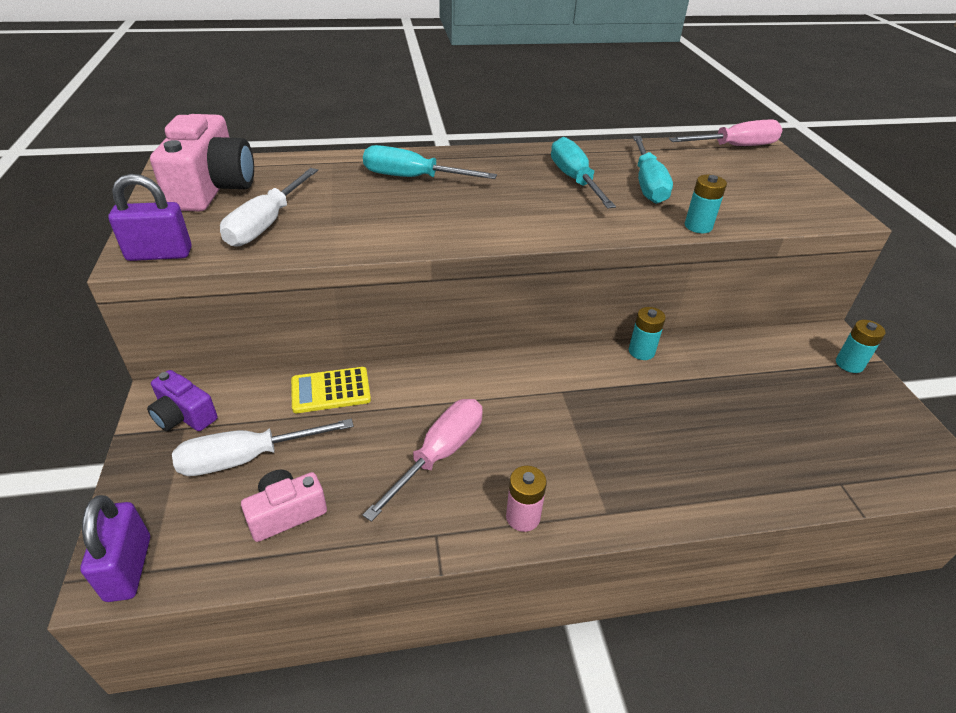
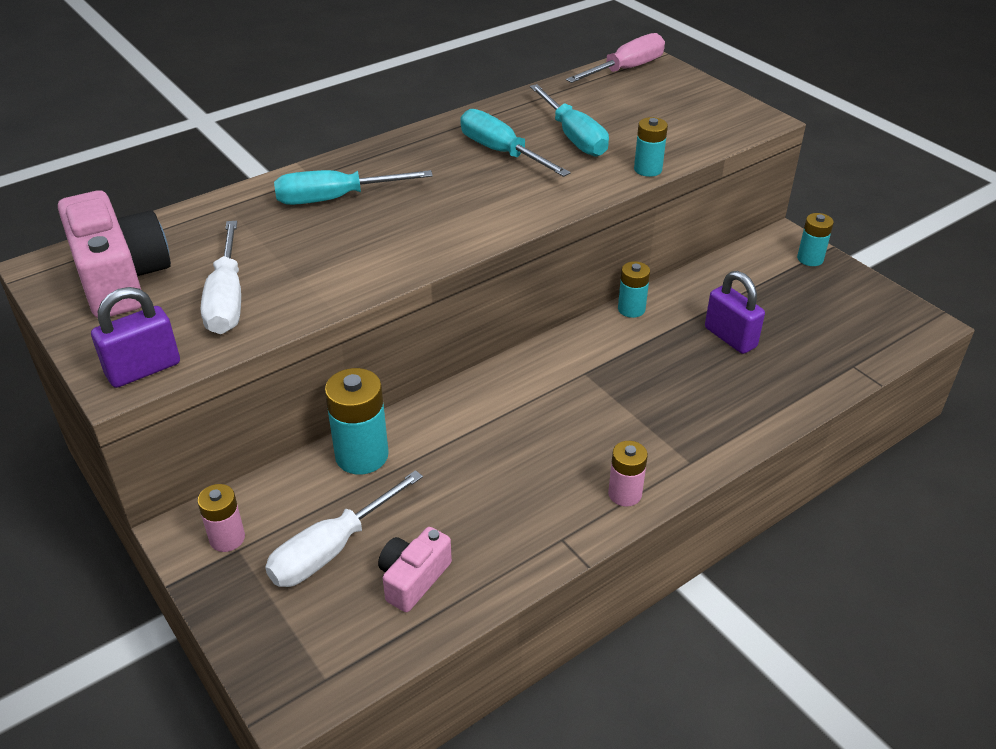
camera: 25 degrees left, 0 degrees up
(129, 568) = (303, 686): purple padlock -> purple padlock (730, 337)
(184, 416) = (227, 538): purple camera -> pink battery
(330, 390) = (362, 455): yellow calculator -> turquoise battery
(439, 454) = (514, 472): pink screwdriver -> none

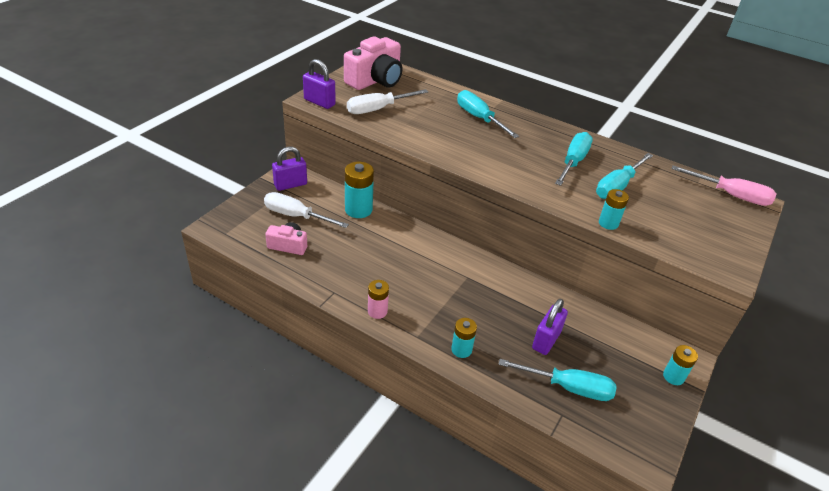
camera: 65 degrees right, 0 degrees up
(227, 538) = (290, 185): pink battery -> purple padlock
(631, 309) = (540, 287): turquoise battery -> turquoise battery (461, 350)
(812, 345) = (568, 387): none -> turquoise screwdriver

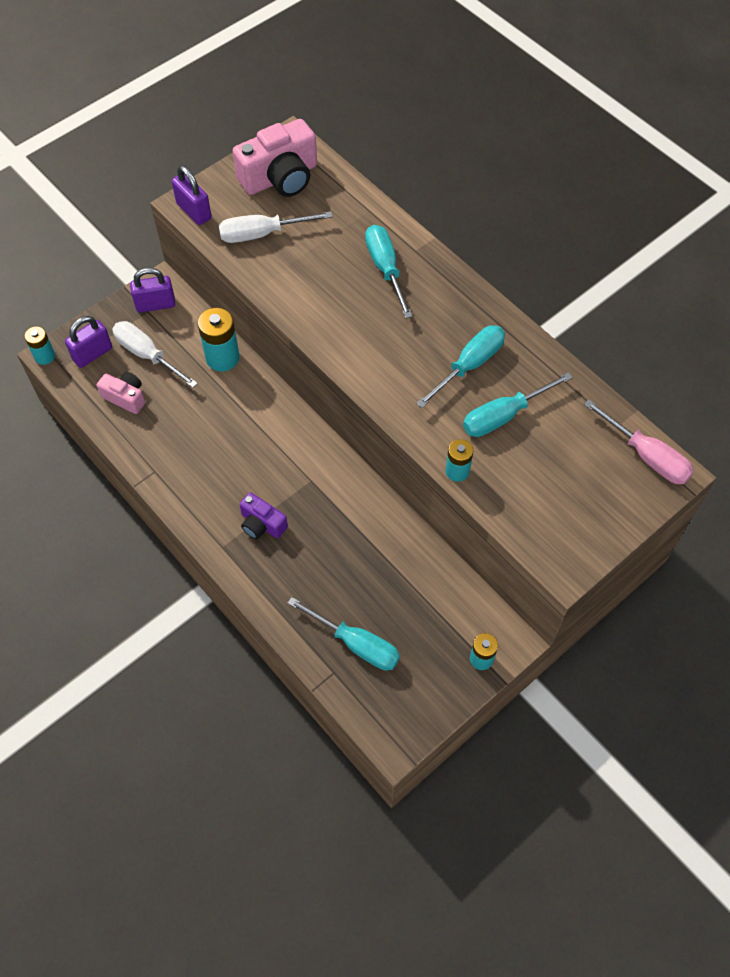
camera: 20 degrees right, 20 degrees up
(377, 311) = (192, 506): pink battery -> none
(443, 314) = (262, 524): none -> purple camera
(461, 350) = (262, 573): turquoise battery -> turquoise battery (44, 356)
(546, 340) = (361, 582): purple padlock -> purple padlock (92, 354)

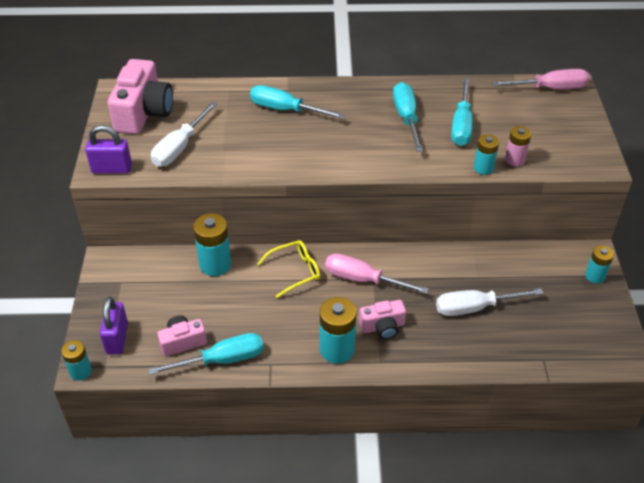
camera: 50 degrees left, 15 degrees down
(147, 355) = (159, 306): white screwdriver -> white screwdriver (474, 308)
(156, 304) = (121, 274): purple padlock -> none
(208, 507) = (337, 349): none -> turquoise battery
(262, 524) = (383, 327): purple camera -> pink camera
(266, 418) = (295, 271): none -> yellow glasses
(302, 473) = (362, 279): none -> pink screwdriver
(356, 644) = (530, 333): turquoise screwdriver -> turquoise screwdriver (222, 360)
(495, 490) = (515, 160): none -> pink battery

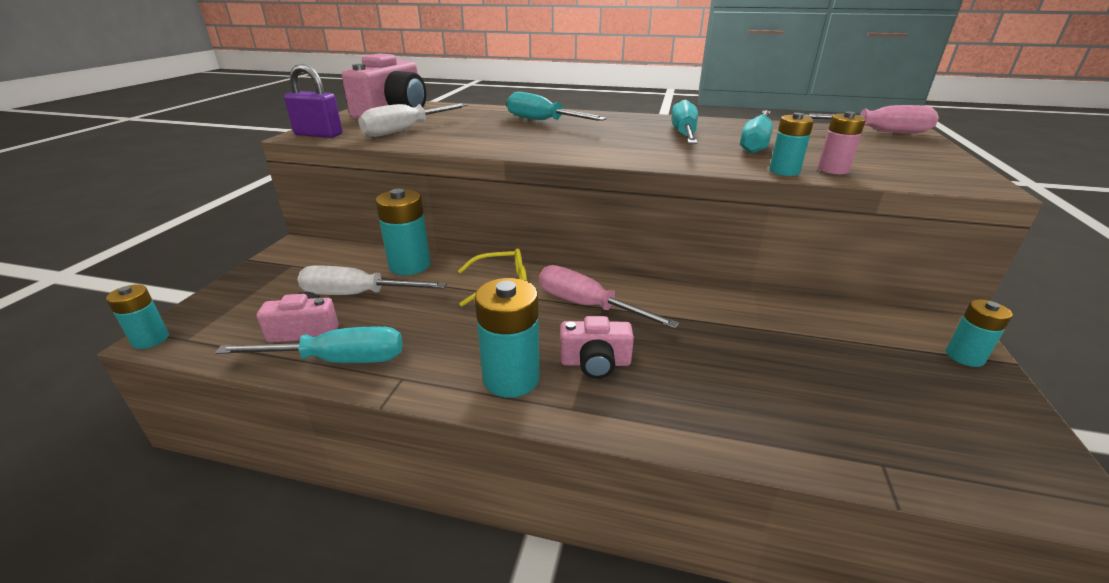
camera: 15 degrees right, 15 degrees down
(117, 338) = (231, 314): purple padlock -> none
(474, 308) = (751, 364): white screwdriver -> white screwdriver (357, 295)

